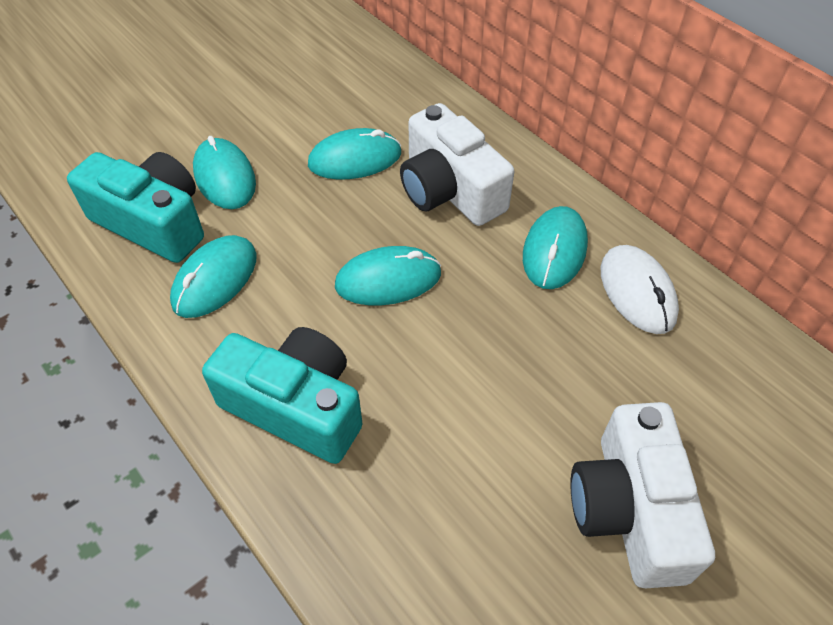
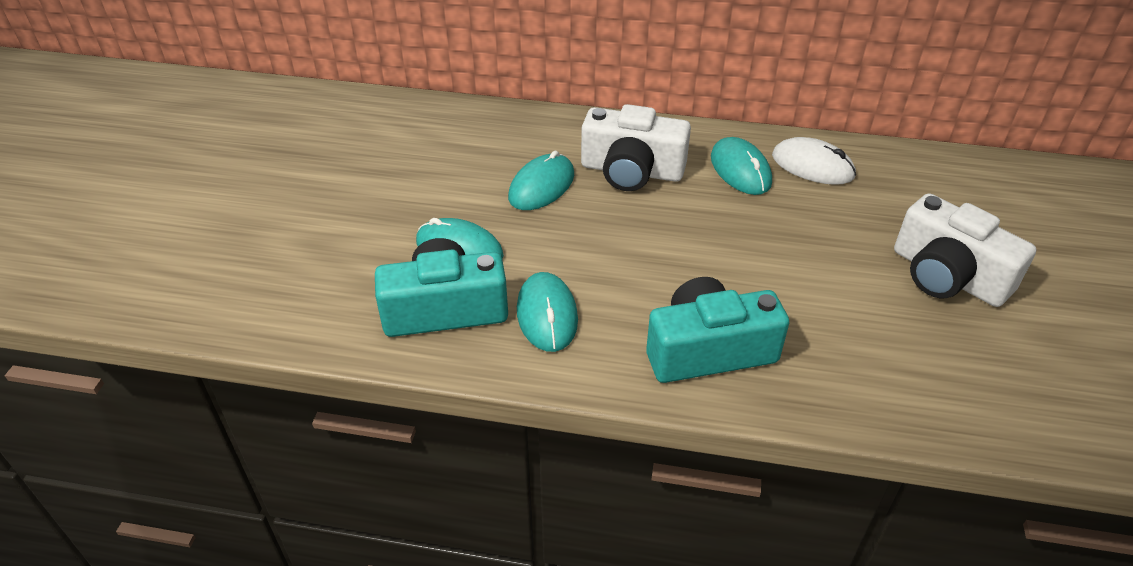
camera: 40 degrees left, 10 degrees down
(388, 279) = (664, 244): turquoise mouse -> none

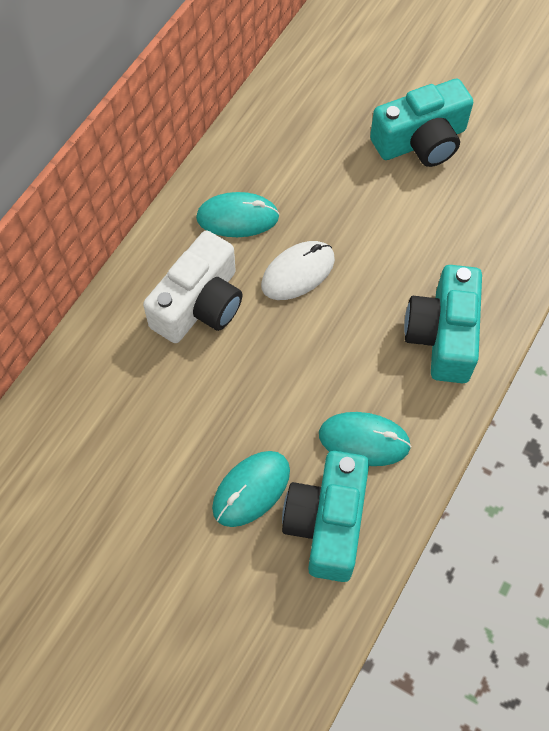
camera: 70 degrees left, 20 degrees up
(541, 186) = (188, 389): turquoise mouse -> none
(812, 166) = (256, 161): white mouse -> white mouse (298, 272)
(947, 276) = (421, 141): white camera -> turquoise camera

